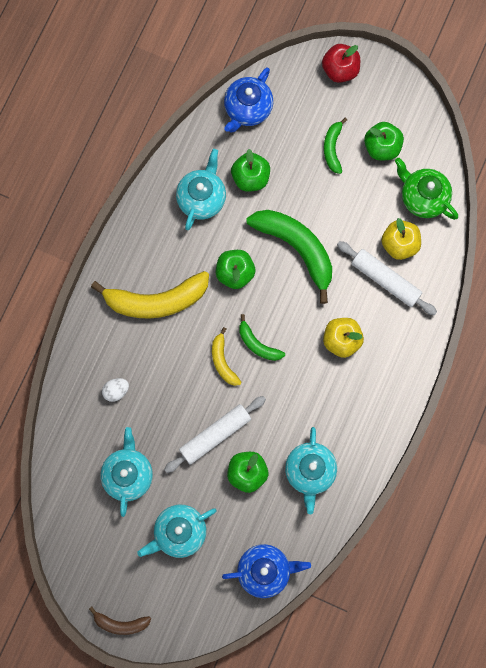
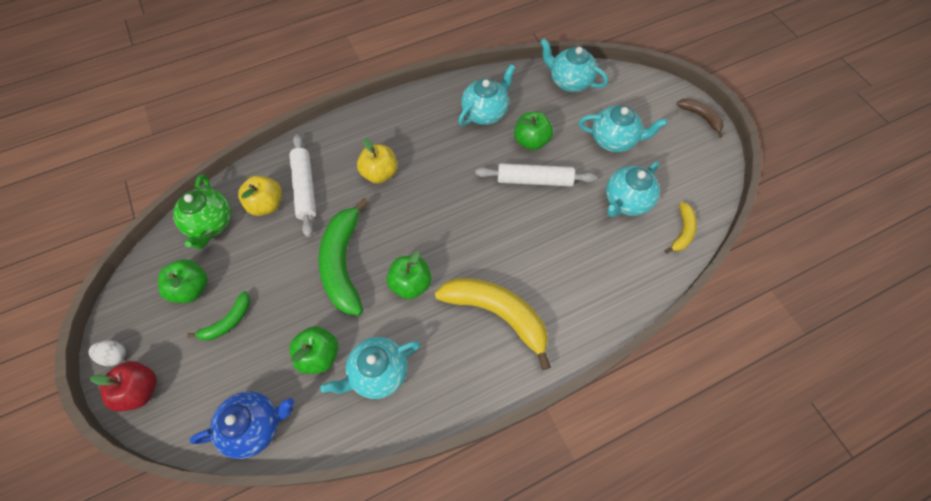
camera: 140 degrees left, 15 degrees down
(116, 391) = (590, 267): white egg -> white egg (115, 356)
(223, 361) = (483, 225): yellow banana -> yellow banana (682, 231)
(257, 344) = (444, 217): green banana -> none
(265, 570) = (569, 81): blue teapot -> turquoise teapot

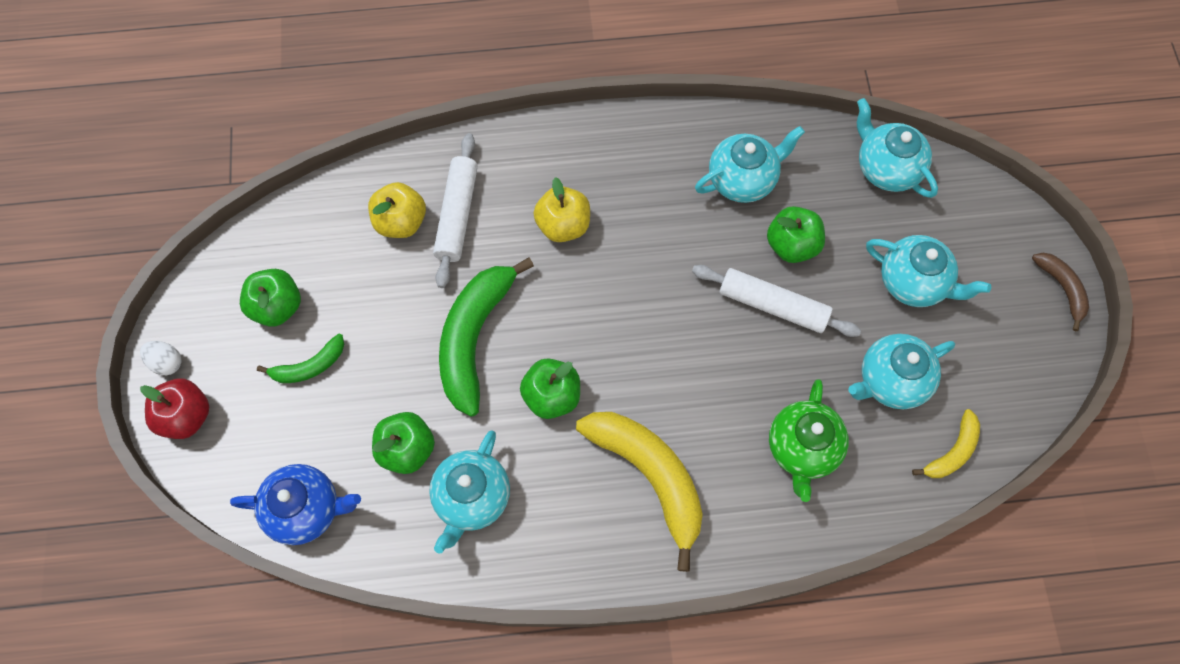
camera: 20 degrees right, 5 degrees up
(211, 224) = (323, 226): green teapot -> green teapot (802, 449)
(378, 373) = (472, 498): turquoise teapot -> turquoise teapot turned 60 degrees counterclockwise

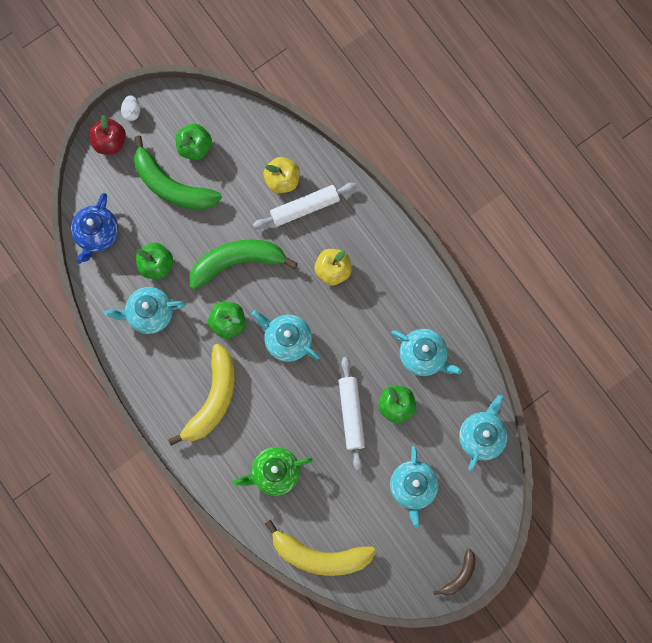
camera: 60 degrees right, 10 degrees up
(306, 509) = (97, 234): blue teapot -> blue teapot turned 45 degrees clockwise
(309, 366) = (171, 185): green banana -> green banana, size x1.96
(891, 381) = (343, 502): turquoise teapot -> turquoise teapot (287, 340)
(952, 452) = (319, 555): yellow banana -> yellow banana, size x1.96

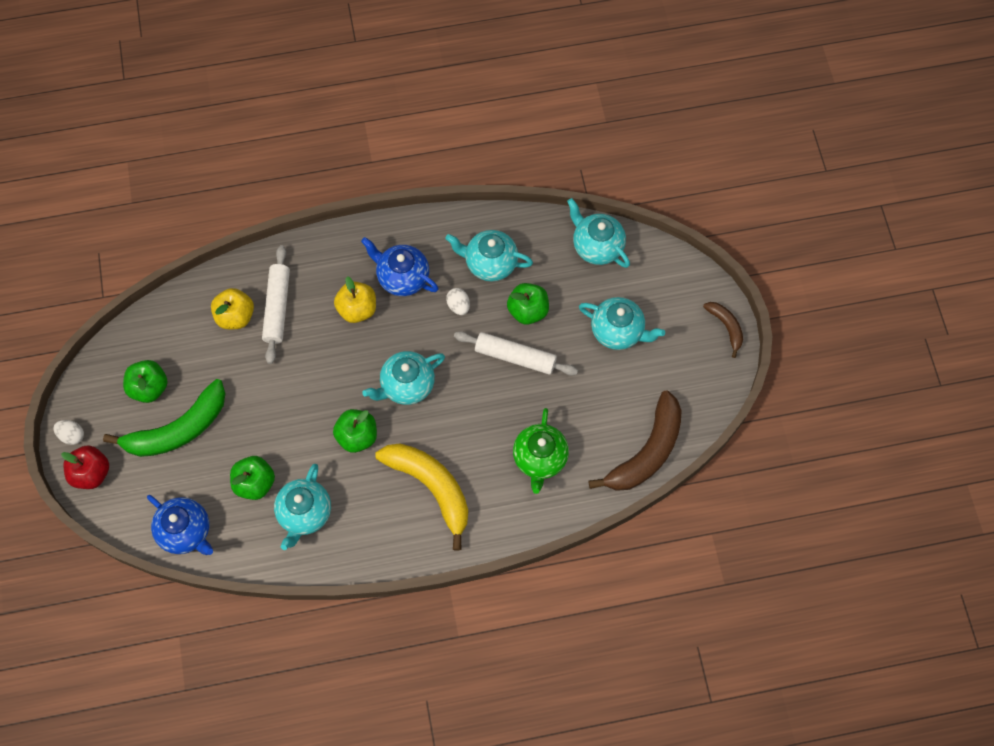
camera: 65 degrees left, 10 degrees down
(237, 262) = (297, 398): green banana -> none
(319, 555) = (646, 452): yellow banana -> brown banana
(374, 348) = (458, 306): none -> white egg
(377, 291) = (402, 277): none -> blue teapot
(423, 355) = (490, 263): turquoise teapot -> turquoise teapot turned 135 degrees counterclockwise

